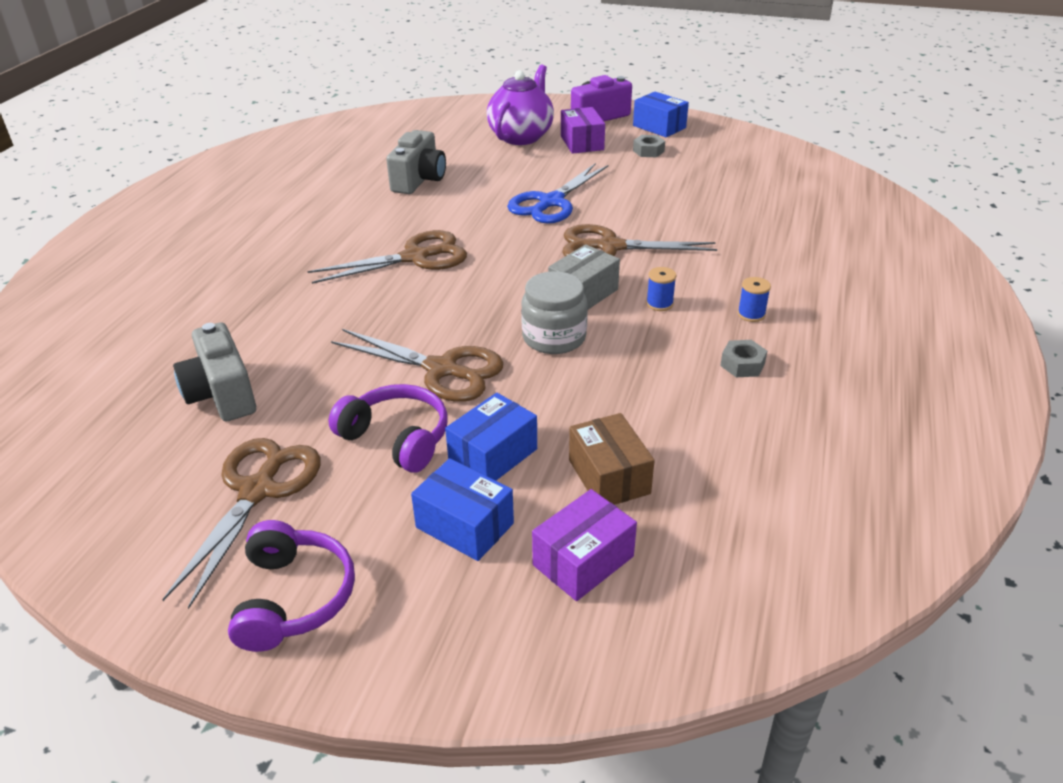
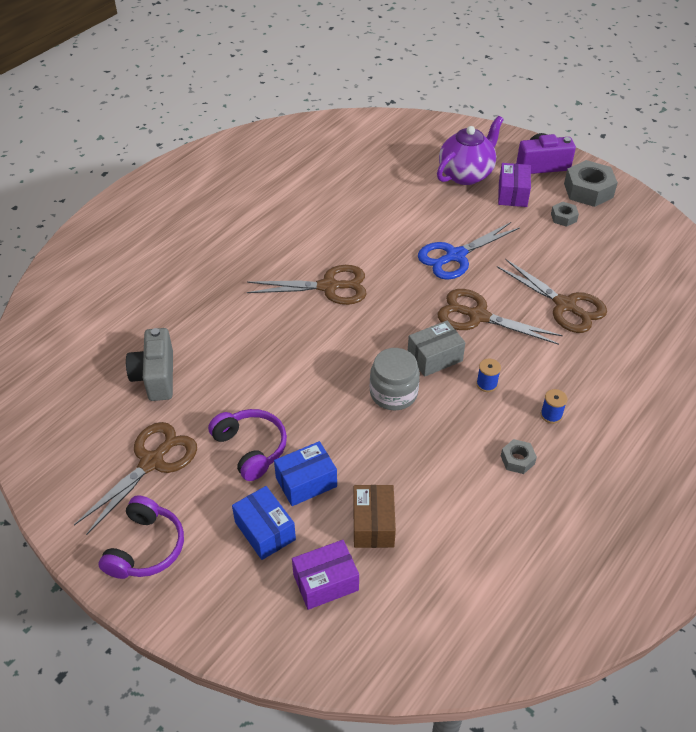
camera: 20 degrees right, 10 degrees up
(419, 180) = (364, 205): grey camera -> none
(441, 369) = (303, 399): brown scissors -> brown scissors (565, 305)
(659, 127) = (588, 190): blue box -> grey nut

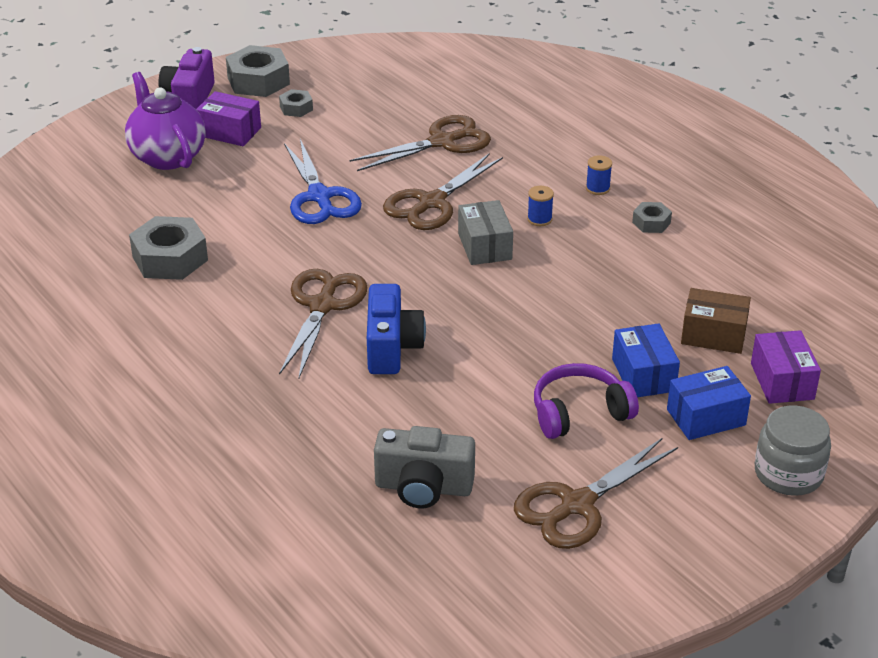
camera: 75 degrees left, 10 degrees down
(146, 547) = (711, 521): purple headphones -> none
(152, 462) = (577, 504): brown scissors -> brown scissors turned 90 degrees counterclockwise
(295, 331) = (392, 347): none -> blue camera
(353, 206) = (170, 258): none -> grey nut
(393, 393) = (529, 286): grey jar -> grey jar (788, 474)

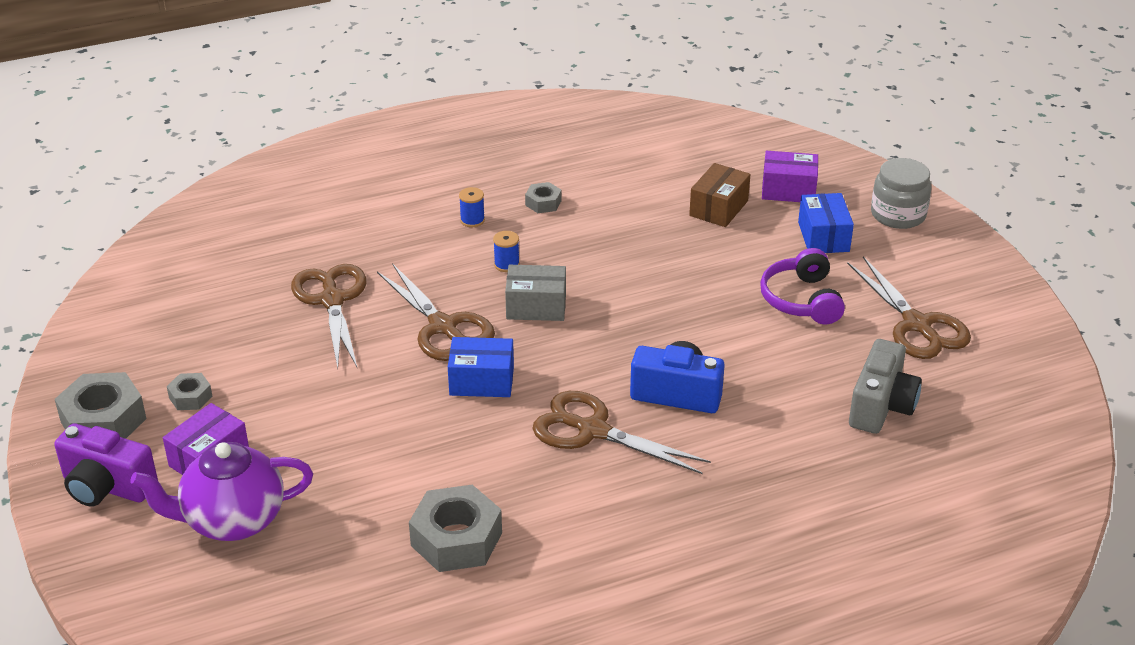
camera: 75 degrees left, 0 degrees up
(319, 196) = (390, 404): blue scissors -> none
(643, 375) = (761, 255): blue box -> blue box (481, 381)

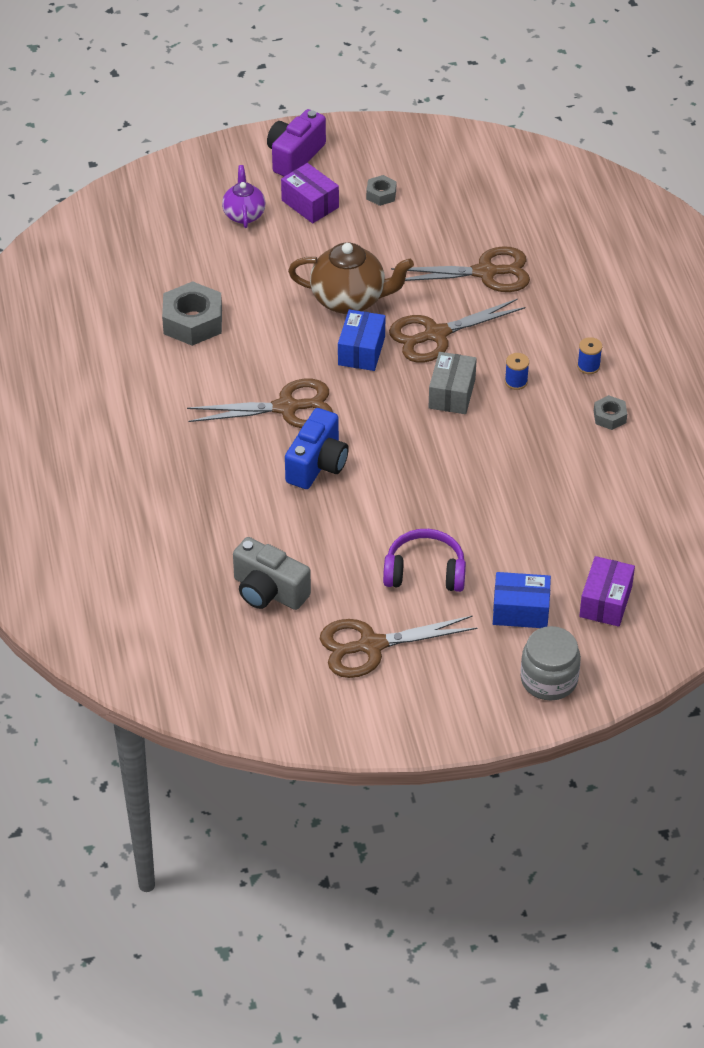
camera: 100 degrees right, 10 degrees up
(103, 420) = (366, 152): grey nut -> none
(232, 520) = (244, 214): purple teapot -> purple teapot, size x0.60
(393, 401) = (350, 300): none -> brown teapot
(593, 430) = (286, 408): brown scissors -> brown scissors turned 45 degrees clockwise
(719, 208) = (581, 541): brown box -> none

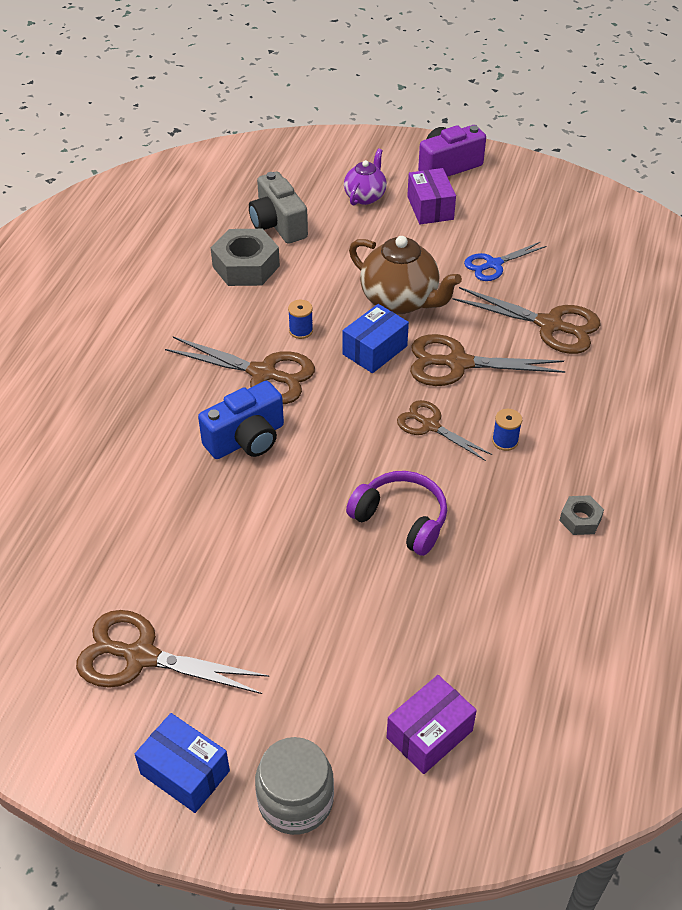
camera: 30 degrees right, 0 degrees up
(268, 591) = (94, 546): grey camera -> grey camera (278, 224)
(381, 194) = (501, 222): grey nut -> none
(403, 236) = (494, 264): none -> blue scissors
(425, 572) = (260, 600): purple headphones -> purple headphones (401, 519)
(451, 393) = (430, 426): grey box -> brown scissors
(520, 610) = (327, 696): blue box -> blue box (185, 772)
(588, 366) = (593, 456): blue spool -> blue spool (301, 331)

